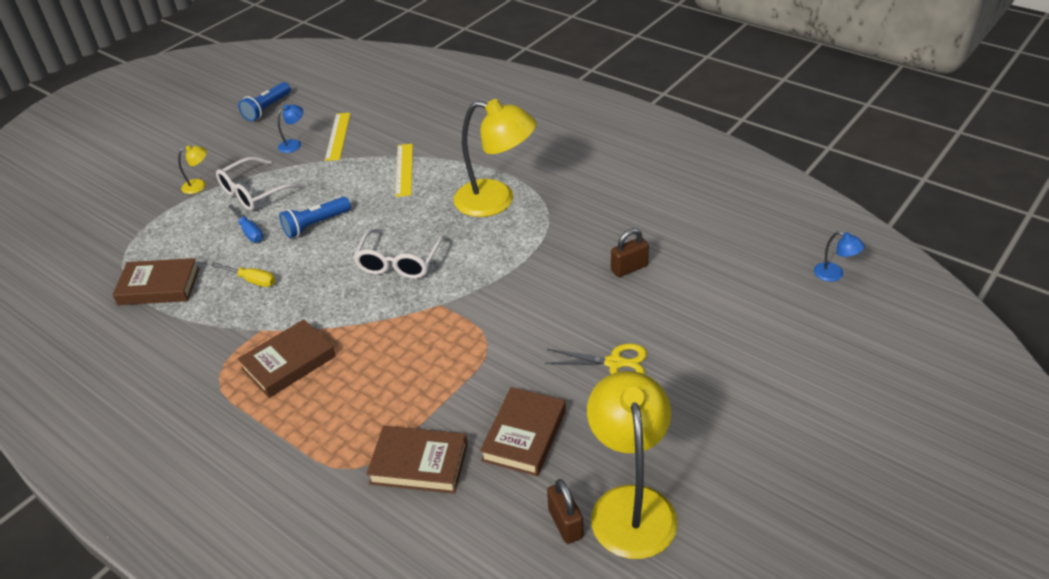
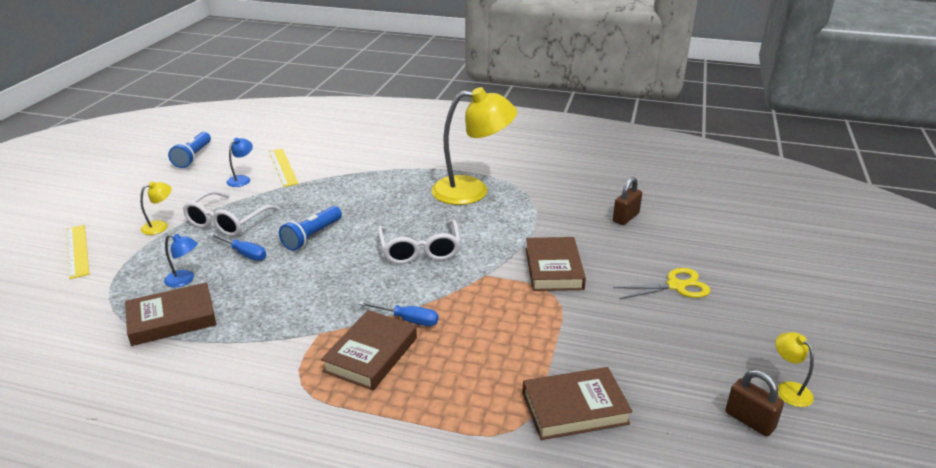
camera: 25 degrees left, 10 degrees down
(252, 280) = (277, 293): yellow screwdriver -> none
(340, 336) = (408, 320): none -> blue screwdriver
(404, 169) = (368, 182): yellow ruler -> yellow ruler (77, 251)
(524, 435) = (650, 359): brown book -> brown book (554, 268)
(631, 505) = (788, 389): yellow lamp -> yellow lamp, size x0.42
(834, 274) = (780, 194): blue lamp -> blue lamp (185, 280)

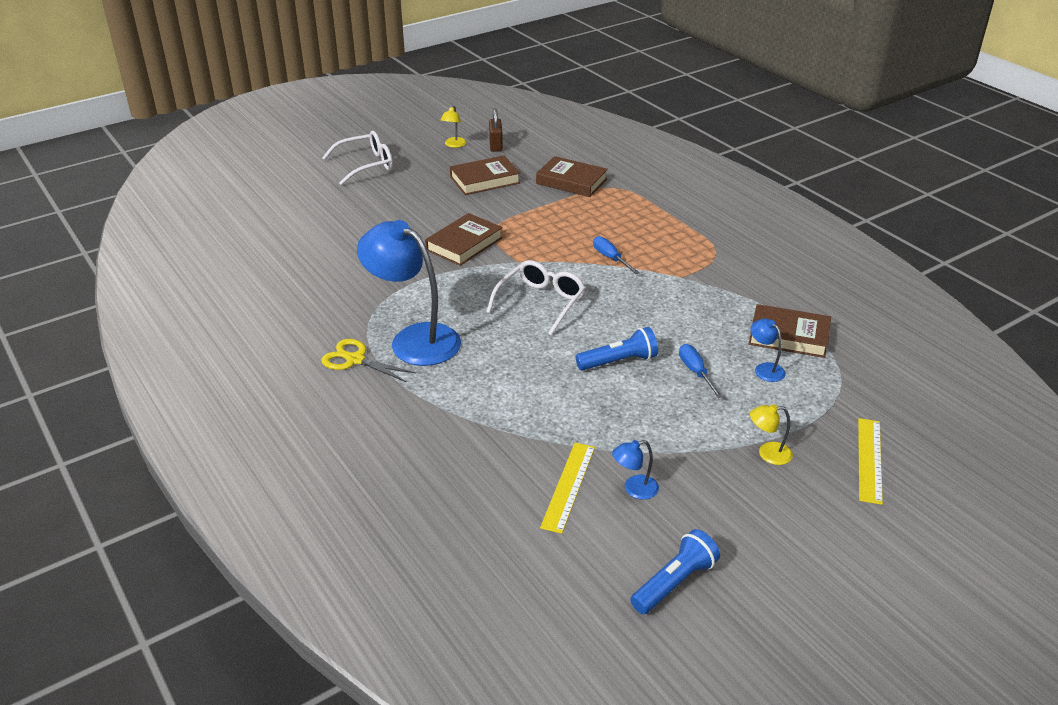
camera: 140 degrees left, 5 degrees up
(228, 222) = (690, 422): white glasses -> white glasses (365, 165)
(371, 354) = (657, 250): brown book -> brown book (485, 180)
(472, 191) = (414, 339): yellow lamp -> blue lamp
(625, 217) = (342, 252): brown padlock -> none
(676, 286) = (409, 200): yellow scissors -> yellow scissors (355, 360)

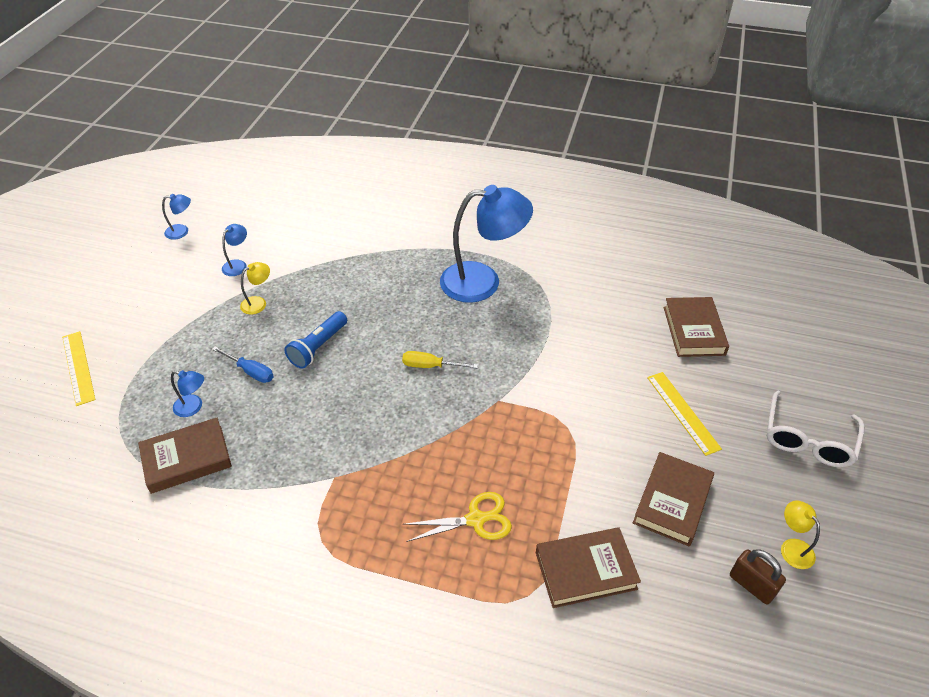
camera: 140 degrees right, 10 degrees up
(355, 360) = (498, 247): yellow scissors -> yellow scissors (475, 519)
(464, 244) = (568, 392): brown book -> brown book (694, 331)
(540, 303) = (430, 366): white glasses -> yellow screwdriver
(568, 486) = (279, 247): yellow ruler -> yellow ruler (682, 412)
(610, 258) = (422, 460): blue screwdriver -> none
(674, 583) = (182, 231): blue flashlight -> blue lamp
(768, 453) = (159, 332): yellow lamp -> yellow lamp (258, 303)

